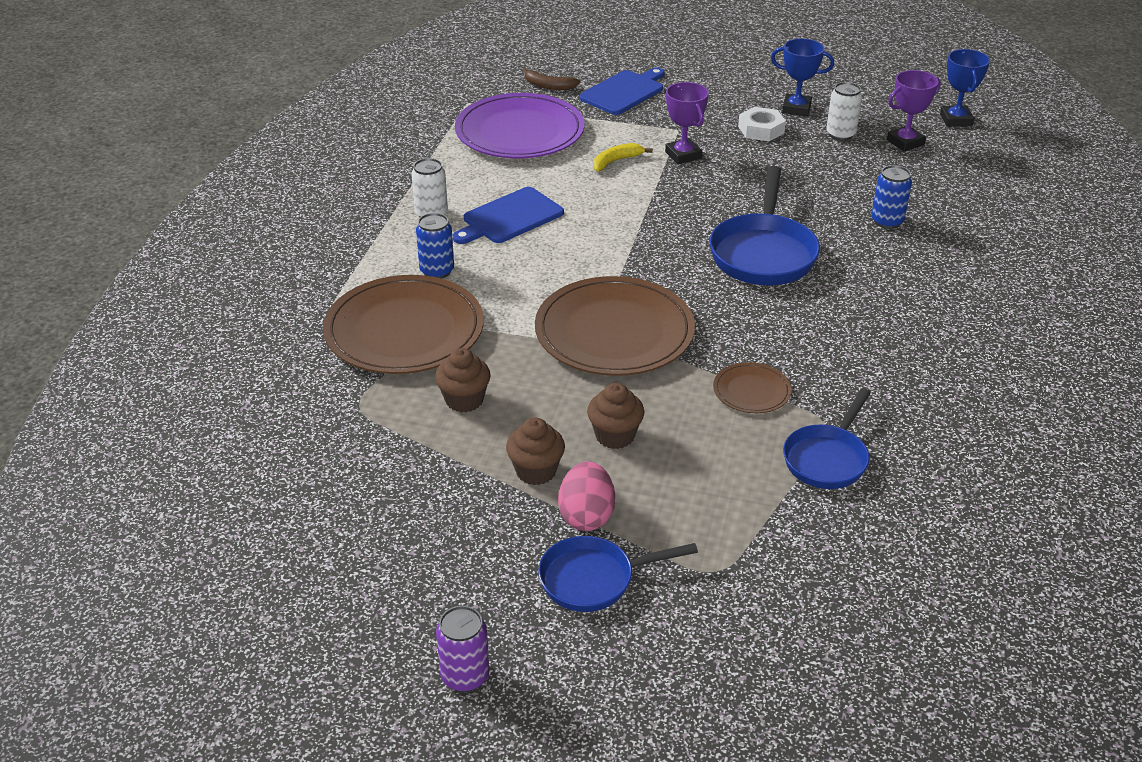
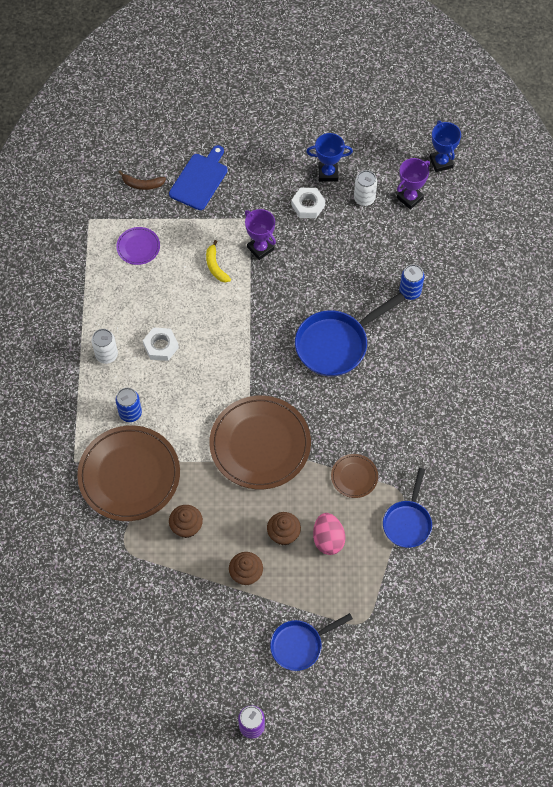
camera: 15 degrees left, 25 degrees up
(510, 217) = (161, 346): blue cutting board -> white nut
(519, 132) = (138, 247): purple plate -> purple plate, size x0.46
(586, 516) = (284, 601): pink egg -> pink egg (328, 539)
(615, 161) = (215, 266): yellow banana -> yellow banana turned 60 degrees counterclockwise
(763, 253) = (336, 344): blue pan -> blue pan turned 60 degrees clockwise

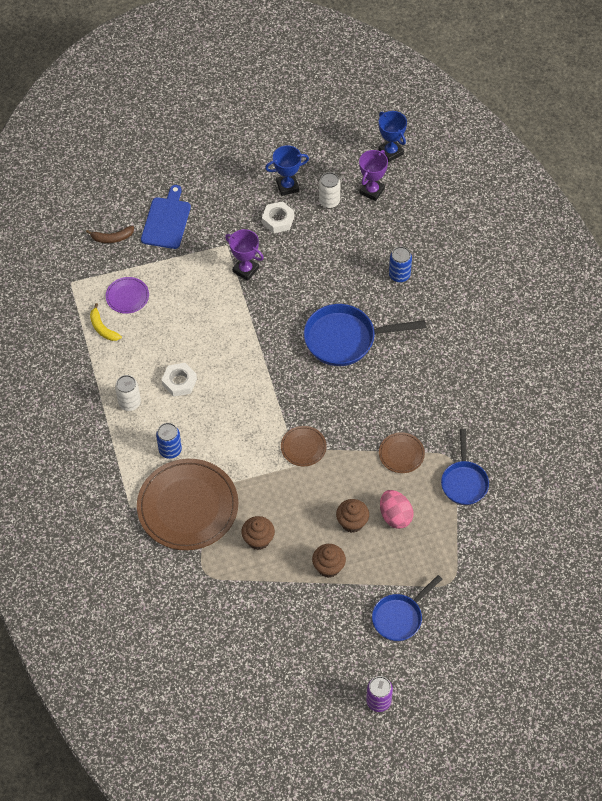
camera: 15 degrees left, 5 degrees down
(215, 266) = (208, 296): yellow banana -> yellow banana (102, 328)
(260, 444) = (303, 447): brown plate -> brown plate, size x0.46
(336, 344) = (345, 339): blue pan -> blue pan turned 45 degrees clockwise

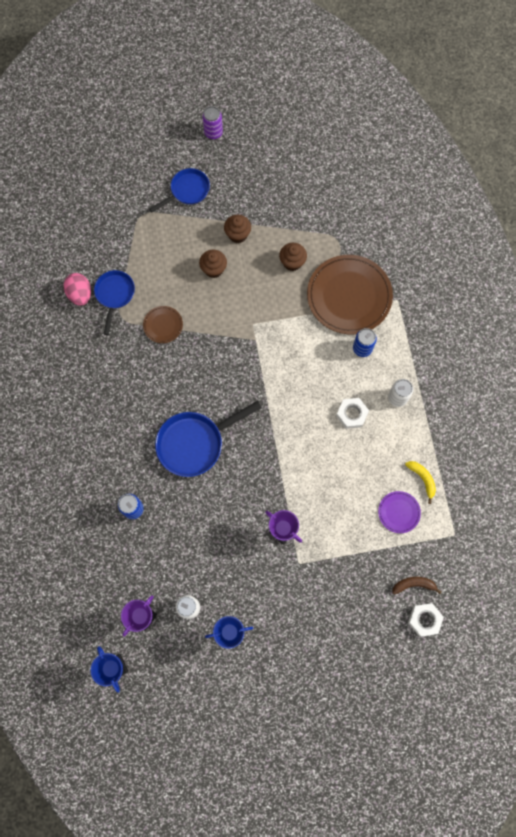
camera: 175 degrees left, 15 degrees up
(166, 221) = (358, 600): blue cutting board -> none
(278, 220) = (244, 589): white nut -> white nut (424, 620)
(303, 447) = (246, 340): brown plate -> none
(345, 339) = (195, 443): blue pan -> blue pan turned 150 degrees clockwise
(395, 516) = (177, 271): pink egg -> pink egg (80, 294)

